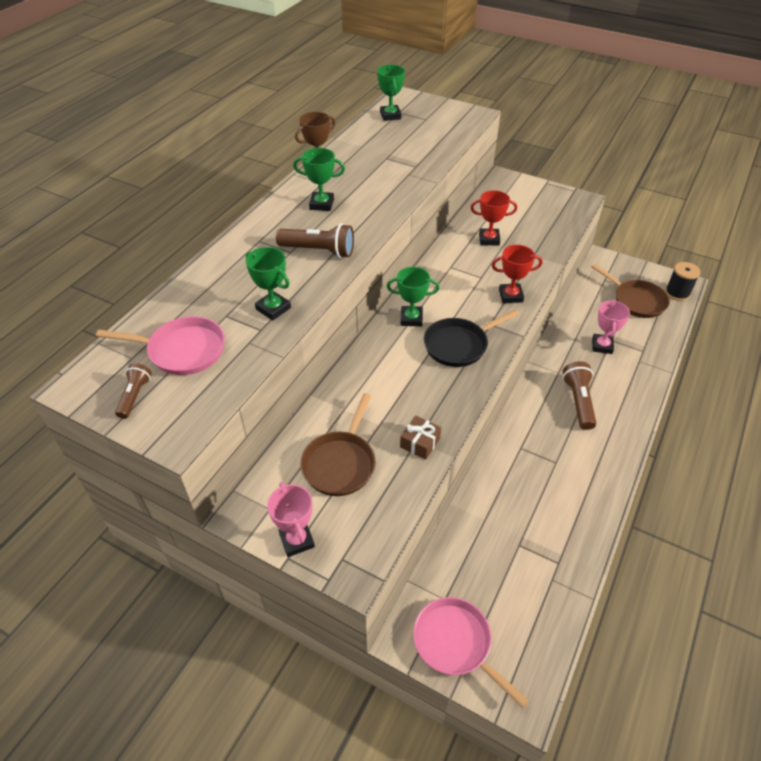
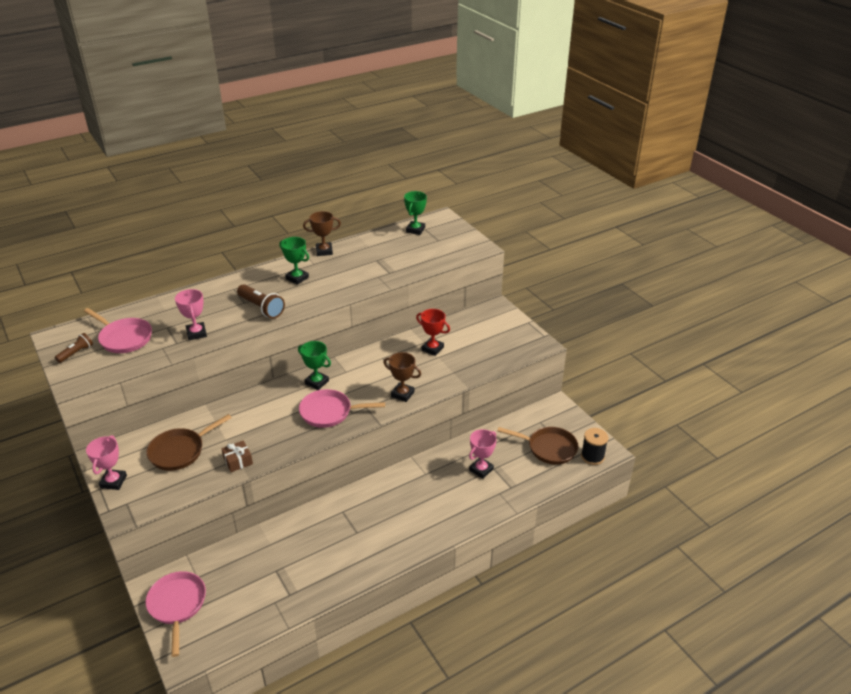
camera: 30 degrees right, 10 degrees down
(273, 308) = (196, 333): green trophy -> pink trophy
(459, 345) = (329, 412): black pan -> pink pan
(510, 296) = (402, 394): red trophy -> brown trophy
(578, 401) = (418, 500): brown flashlight -> none
(636, 301) = (549, 448): brown pan -> brown pan turned 60 degrees counterclockwise

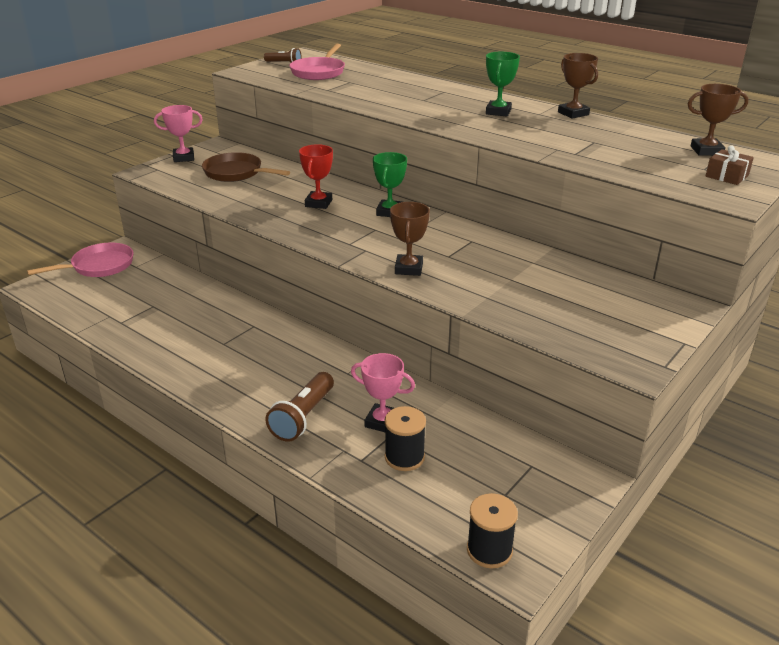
camera: 70 degrees right, 5 degrees down
(196, 333) = (349, 93): pink trophy -> none
(238, 461) = (234, 201): brown gift -> brown gift (727, 176)
(261, 308) = (421, 108): brown flashlight -> brown flashlight (303, 417)
(329, 412) = (341, 230): pink pan -> none
(415, 230) = (706, 151): green trophy -> brown trophy
(432, 349) = (525, 271): red trophy -> red trophy (318, 203)
(515, 468) = (404, 457): none -> black spool
(549, 448) = (474, 488): brown pan -> none

